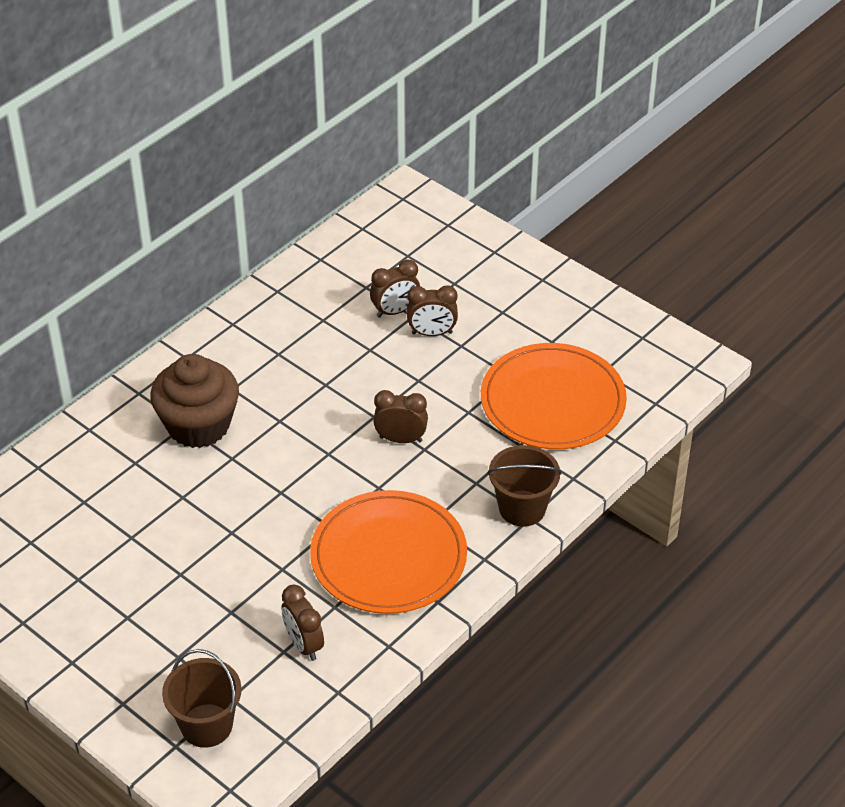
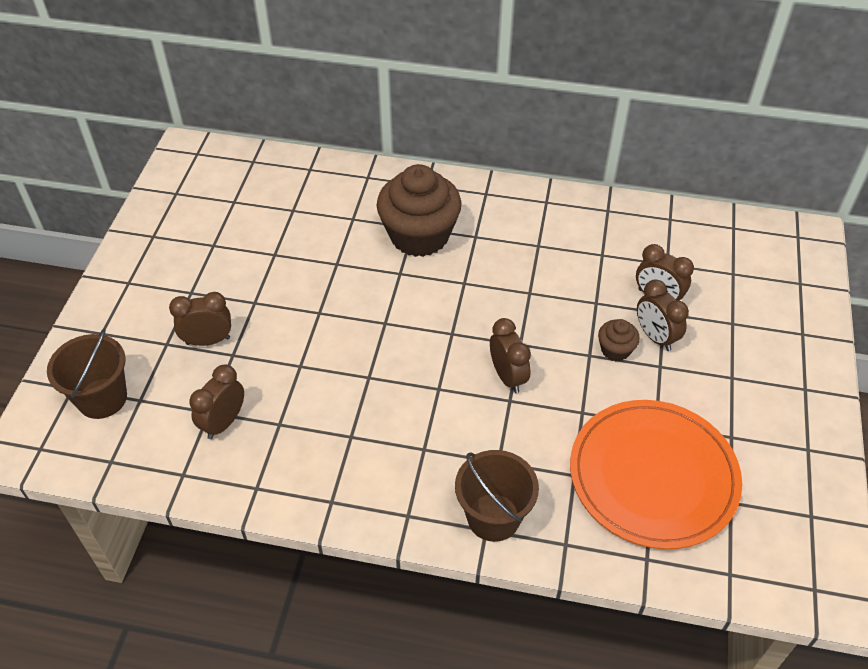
camera: 60 degrees right, 5 degrees up
(200, 624) = (208, 341): none -> brown clock
(388, 556) = (361, 436): orange plate -> none
(425, 362) = (615, 350): none -> brown cupcake

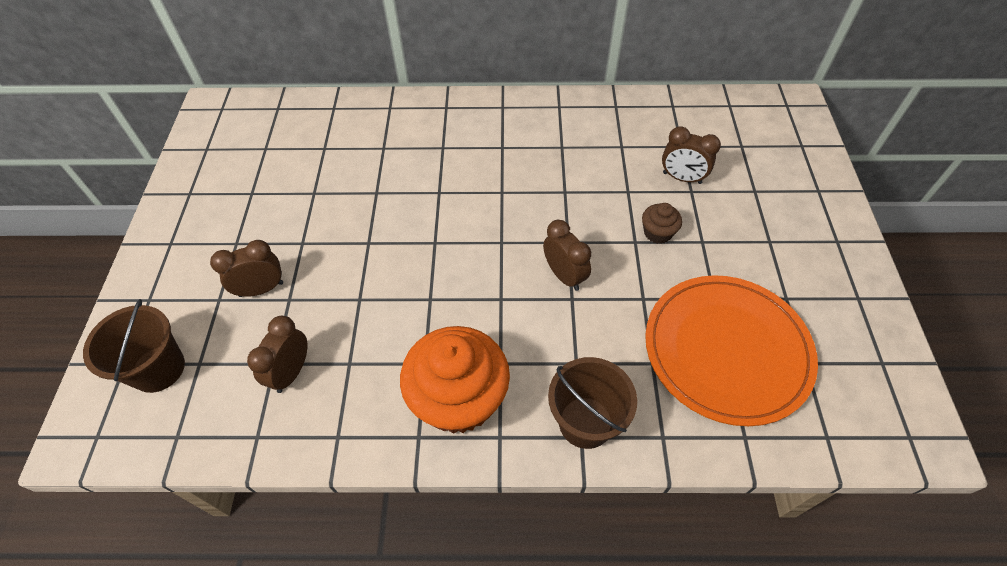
camera: 10 degrees left, 5 degrees up
(376, 474) = (459, 399): none -> orange cupcake
(419, 235) = (450, 154): brown cupcake -> none
(655, 337) = (690, 214): brown clock -> none

